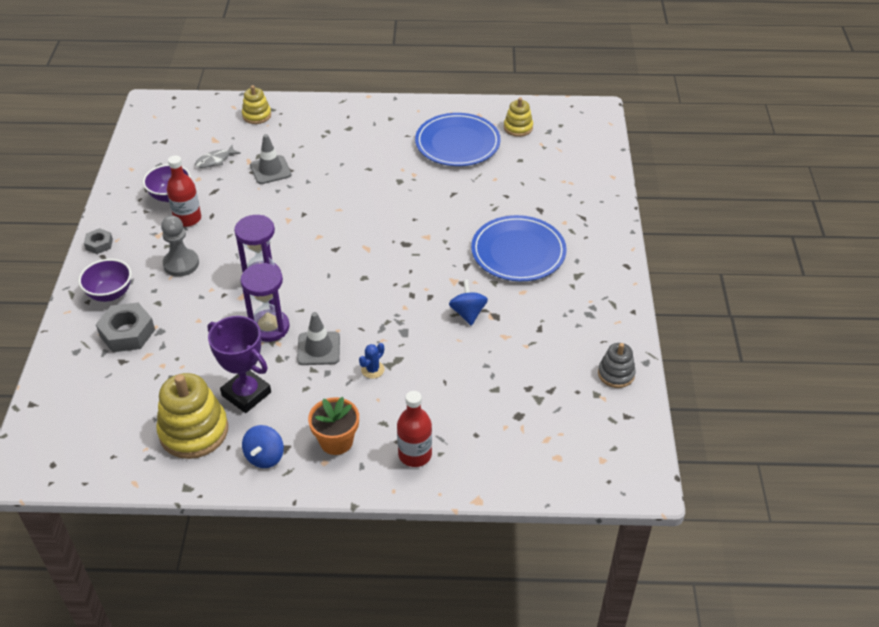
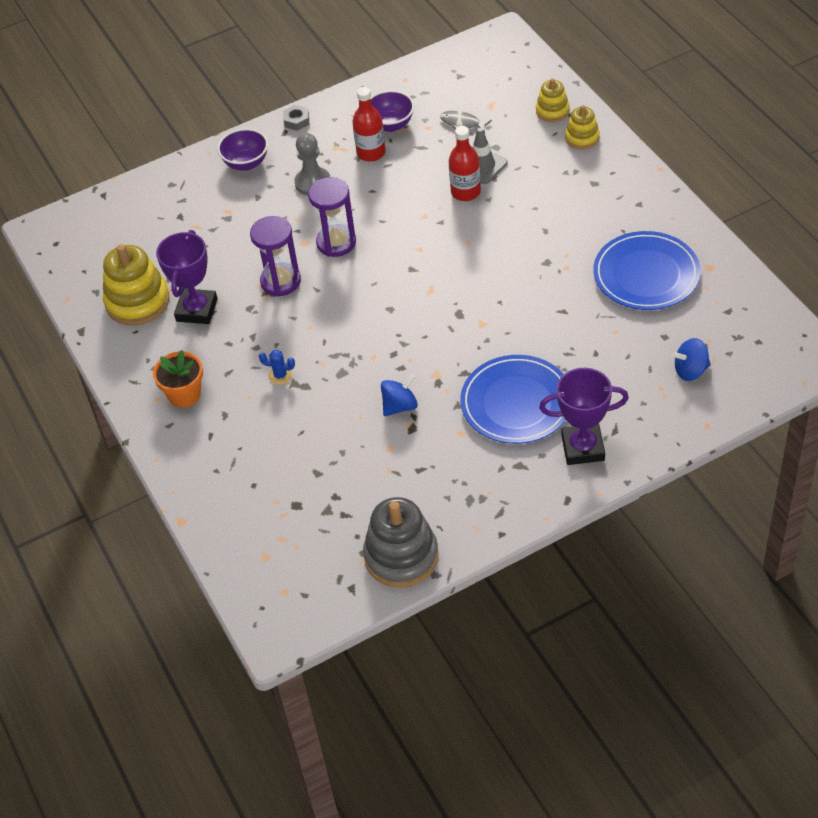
camera: 65 degrees right, 5 degrees up
(127, 333) = (211, 200): grey nut -> none
(265, 457) = (140, 359): blue spinning top -> blue spinning top (690, 370)
(318, 348) = (279, 326): grey traffic cone -> none
(415, 454) = (203, 454): red bottle -> red bottle (465, 192)
(518, 128) = (719, 309): yellow stacking toy -> yellow stacking toy (582, 138)
(586, 238) = (583, 448): none -> purple trophy
(616, 374) = (401, 556): grey stacking toy -> grey stacking toy, size x1.79

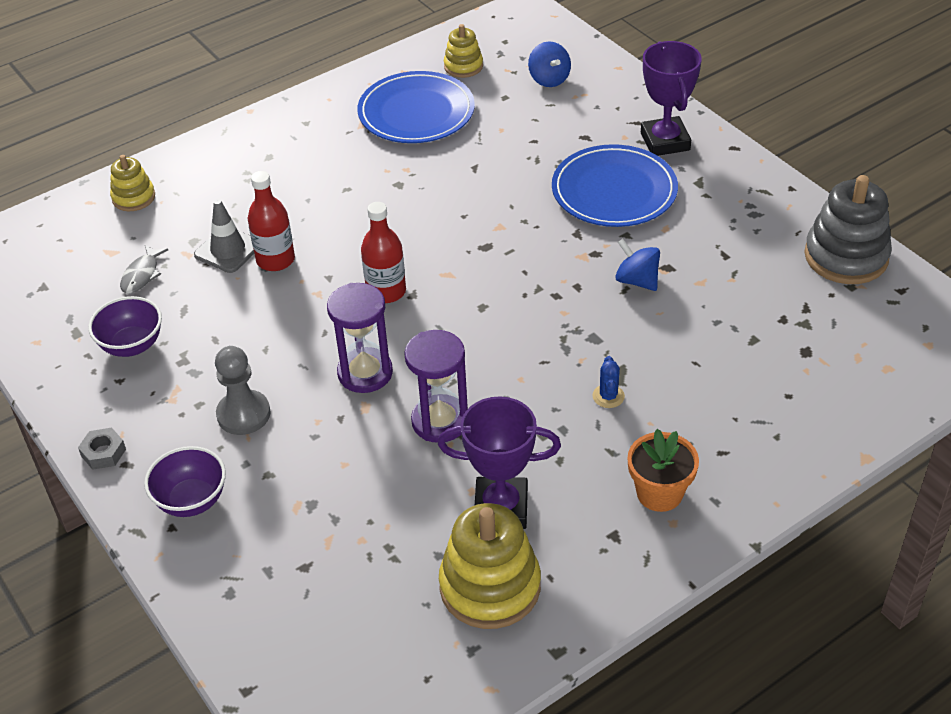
camera: 100 degrees left, 5 degrees down
(371, 153) = (188, 359): red bottle -> red bottle (386, 291)
(582, 138) = (188, 170): yellow stacking toy -> yellow stacking toy (463, 66)

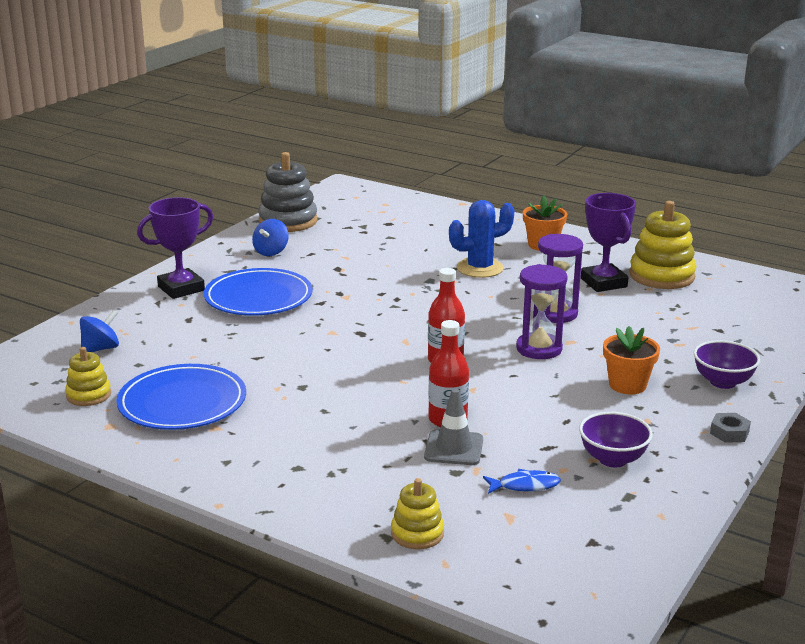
camera: 115 degrees left, 20 degrees down
(142, 275) = (525, 485): grey fish -> blue fish
(243, 414) = (627, 385): grey pawn -> orange flower pot
(608, 396) = (480, 268): blue cactus -> blue cactus, size x2.08
(637, 280) = (359, 275): blue spinning top -> blue spinning top (271, 252)

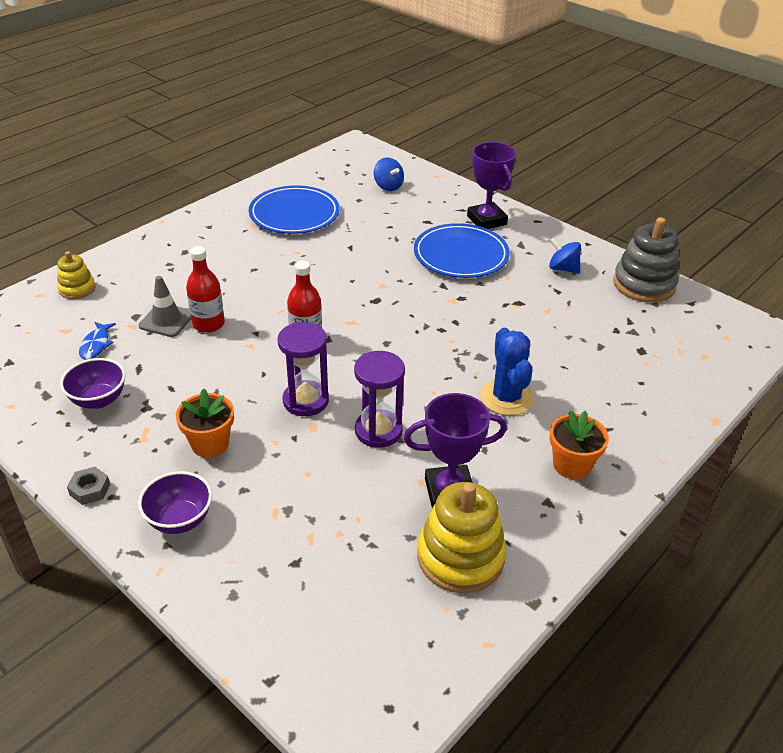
camera: 100 degrees right, 15 degrees up
(88, 395) = (321, 182): yellow stacking toy -> none

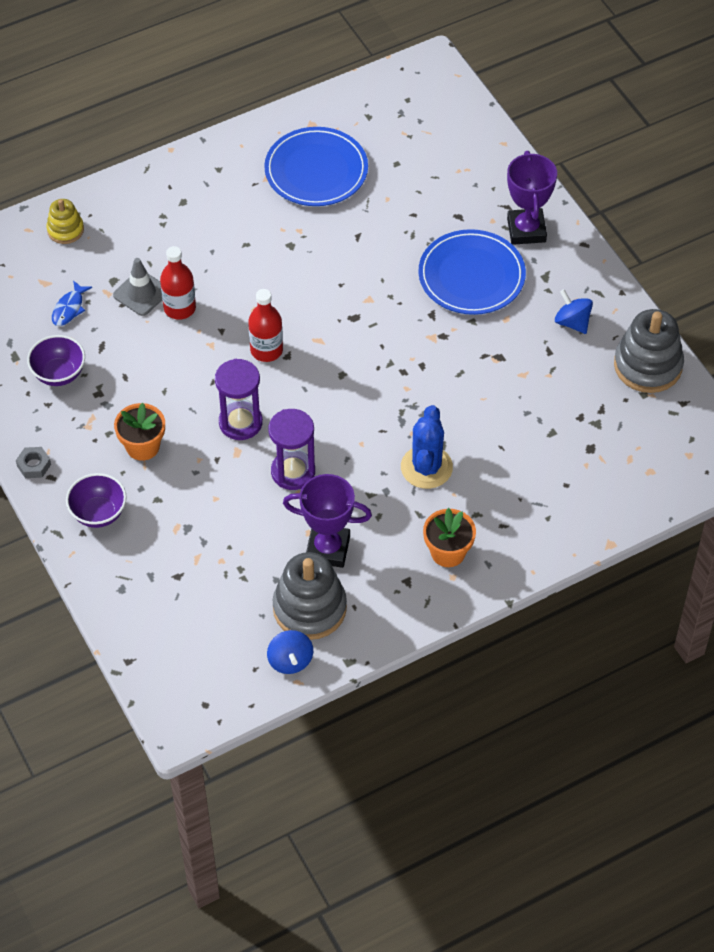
camera: 20 degrees right, 15 degrees up
(388, 186) = (439, 148): blue spinning top -> blue spinning top (290, 661)
(460, 557) = (309, 608): yellow stacking toy -> grey stacking toy

